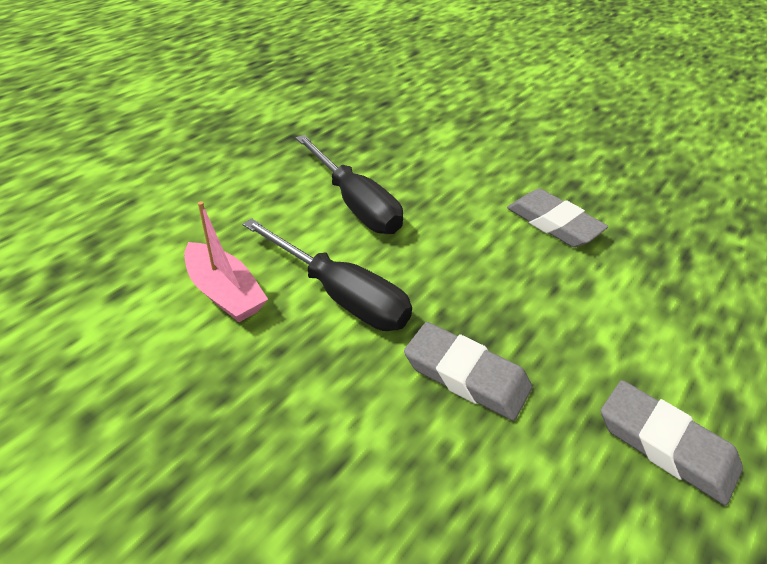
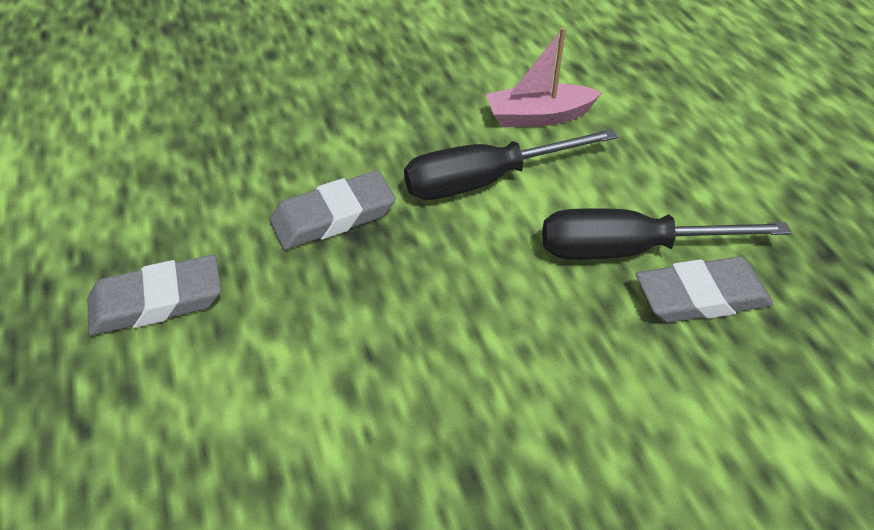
camera: 125 degrees right, 5 degrees up
(553, 223) = (473, 440): grey eraser -> grey eraser (701, 296)

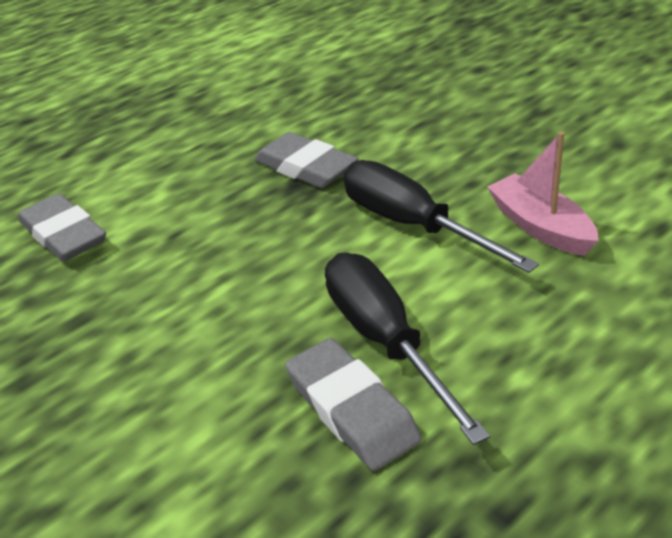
camera: 70 degrees right, 10 degrees down
(157, 301) = (176, 134): grey eraser -> grey eraser (63, 234)

